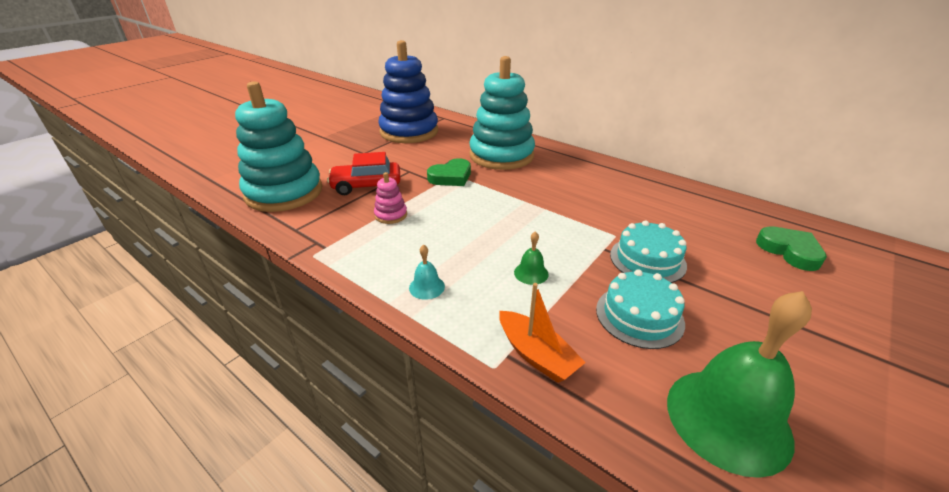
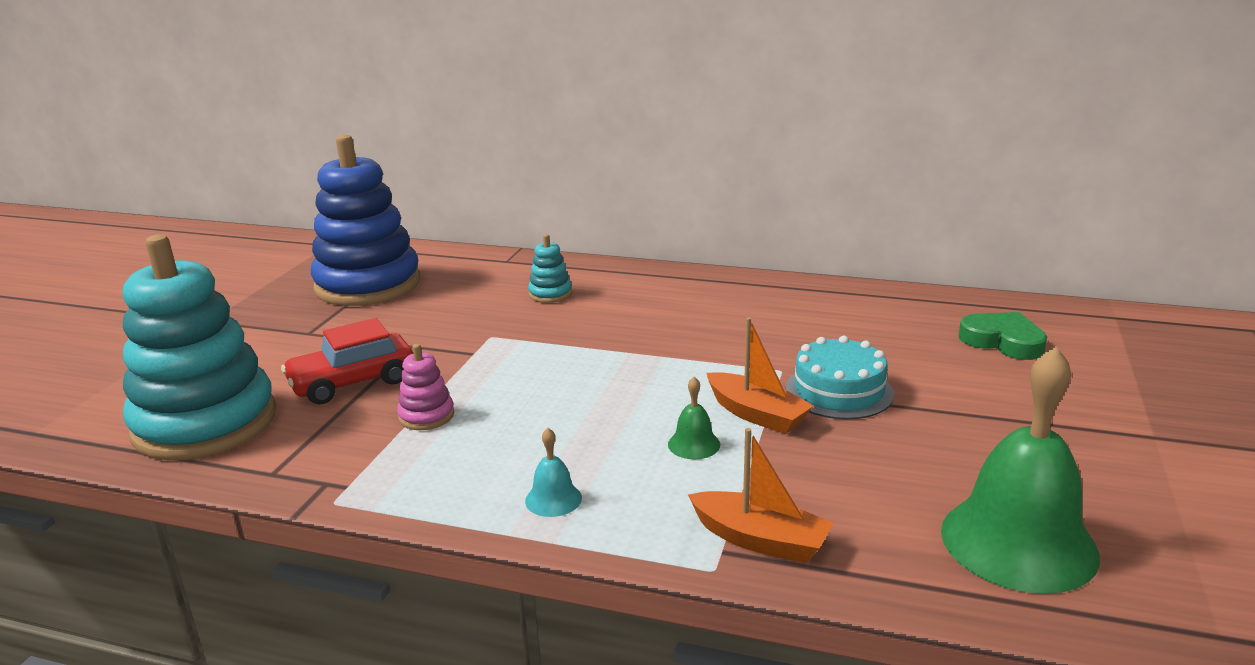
camera: 20 degrees left, 10 degrees down
(451, 177) = (488, 340): green heart -> none
(501, 155) = (550, 294): turquoise stacking toy -> turquoise stacking toy, size x0.40
(582, 262) = (756, 414): none -> orange boat
(639, 316) = (864, 460): turquoise cake -> none

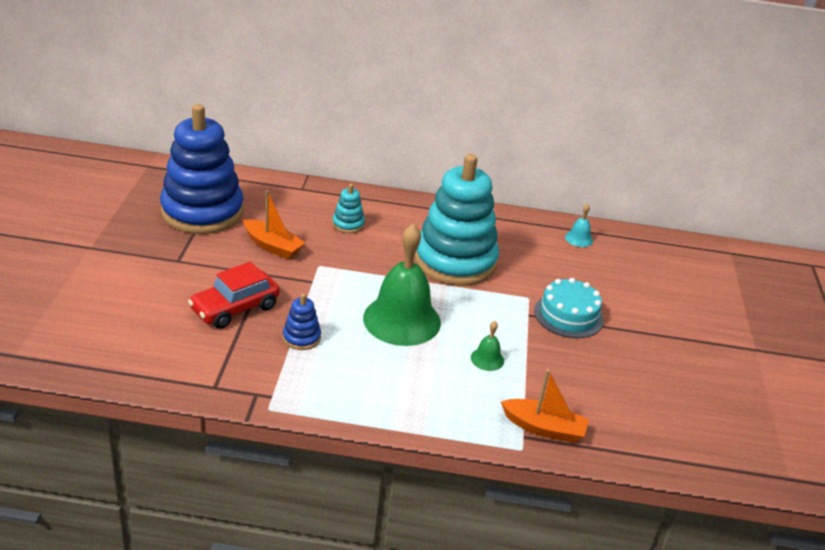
camera: 15 degrees left, 10 degrees up
(205, 423) = (143, 345): turquoise stacking toy -> turquoise stacking toy (455, 261)
(426, 416) = (301, 338): pink stacking toy -> blue stacking toy
(553, 499) = (411, 403): turquoise bell -> turquoise bell (579, 239)
(756, 414) = (521, 334): orange boat -> orange boat (272, 246)
(1003, 341) = (664, 273): green heart -> none
(1018, 542) = (686, 425): green bell -> green bell (402, 320)

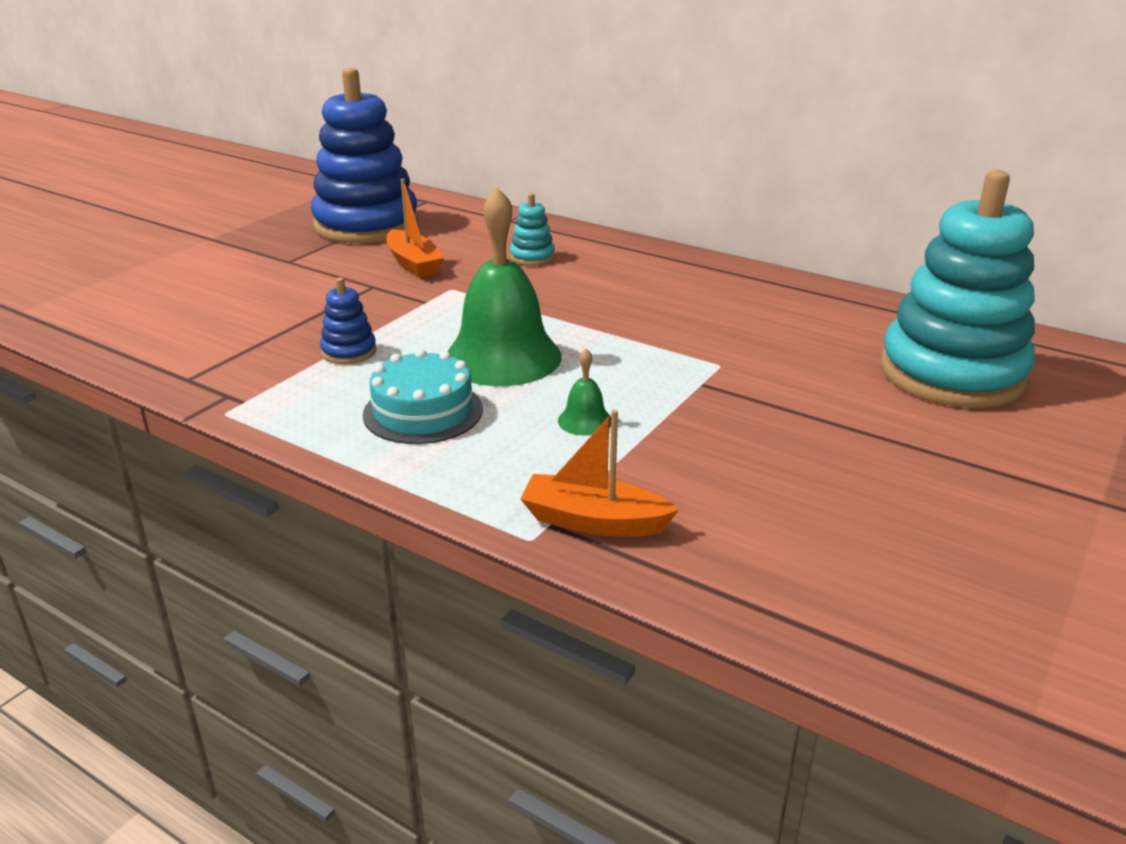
camera: 30 degrees right, 5 degrees down
(235, 308) = (301, 311): red car -> none
(455, 261) = (644, 311): turquoise stacking toy -> turquoise stacking toy (952, 373)
(544, 428) = (594, 521): orange boat -> orange boat turned 150 degrees clockwise
(568, 315) = (768, 395): turquoise cake -> turquoise cake (423, 411)
(579, 239) = (866, 315): turquoise bell -> none

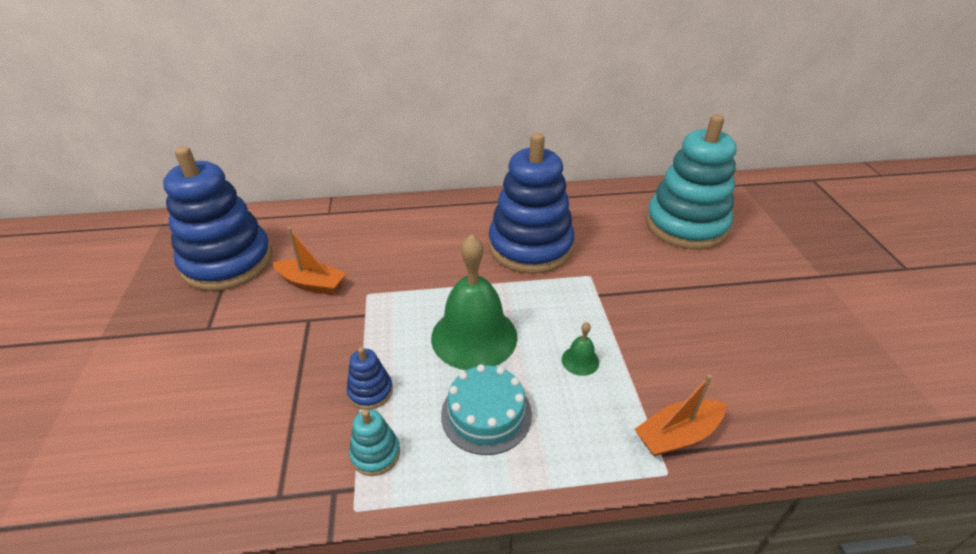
camera: 40 degrees left, 10 degrees up
(532, 257) = (385, 240): turquoise stacking toy -> turquoise stacking toy (375, 453)
(686, 316) = (530, 247): none -> blue stacking toy

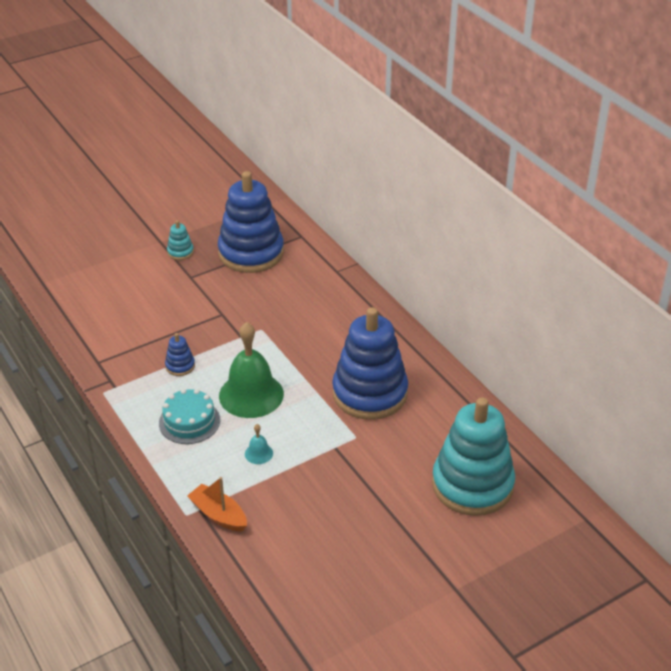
camera: 65 degrees right, 0 degrees up
(312, 284) = (255, 300): orange boat -> none
(375, 453) = (139, 386): turquoise stacking toy -> turquoise stacking toy (180, 252)
(580, 360) = (258, 453): green bell -> turquoise bell

